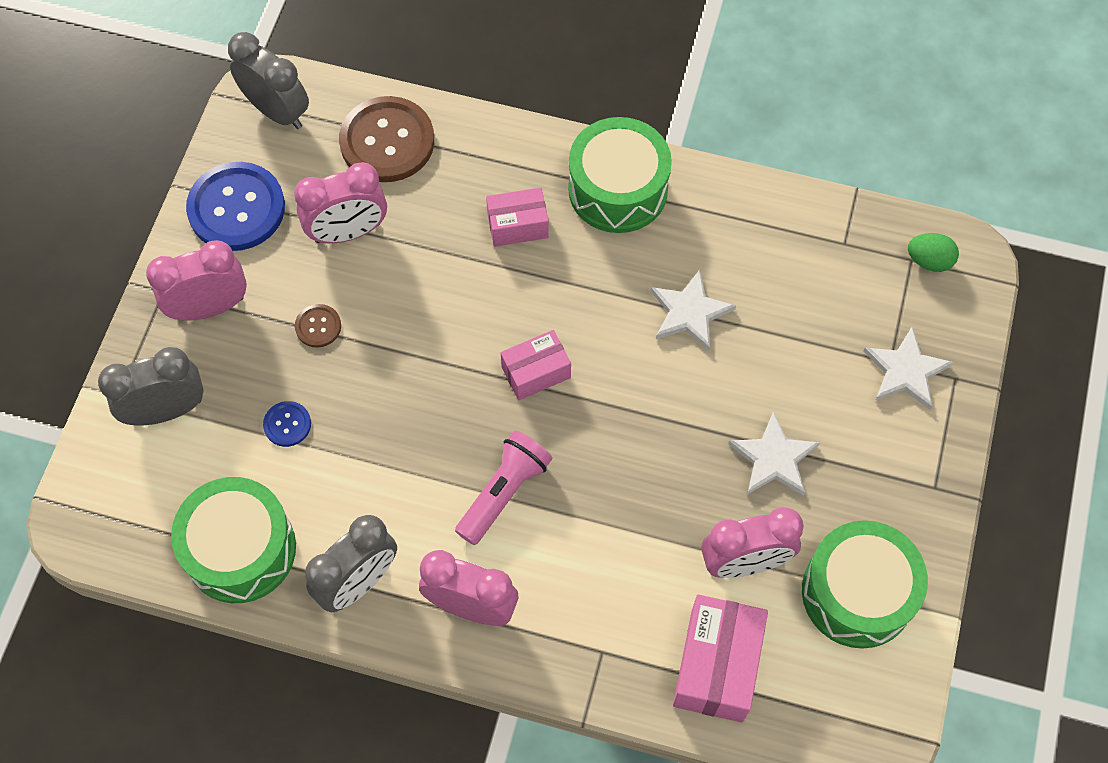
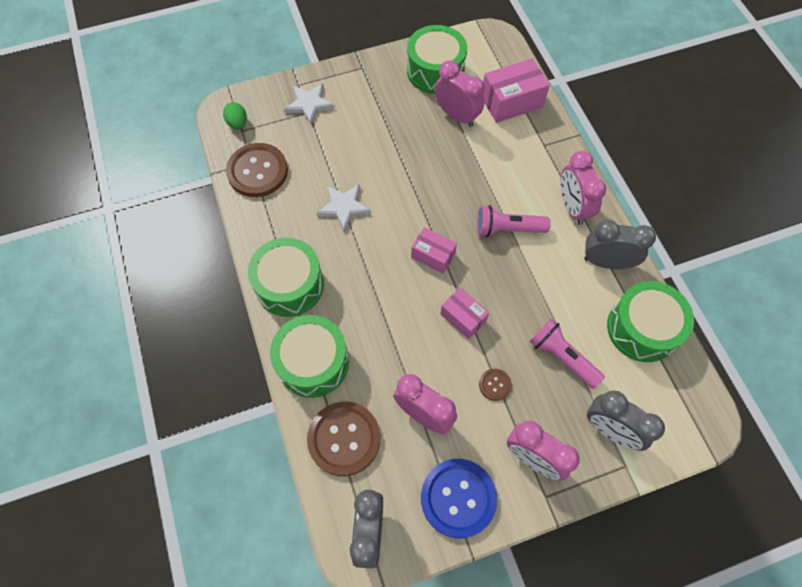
camera: 125 degrees left, 0 degrees up
(287, 424) = (562, 357): blue button -> pink flashlight
(498, 160) = (313, 362): none -> green drum
(517, 225) = (351, 322): pink box -> pink box (463, 317)
(773, 458) = (397, 131): white star -> none
(823, 242) = (257, 171): none -> brown button

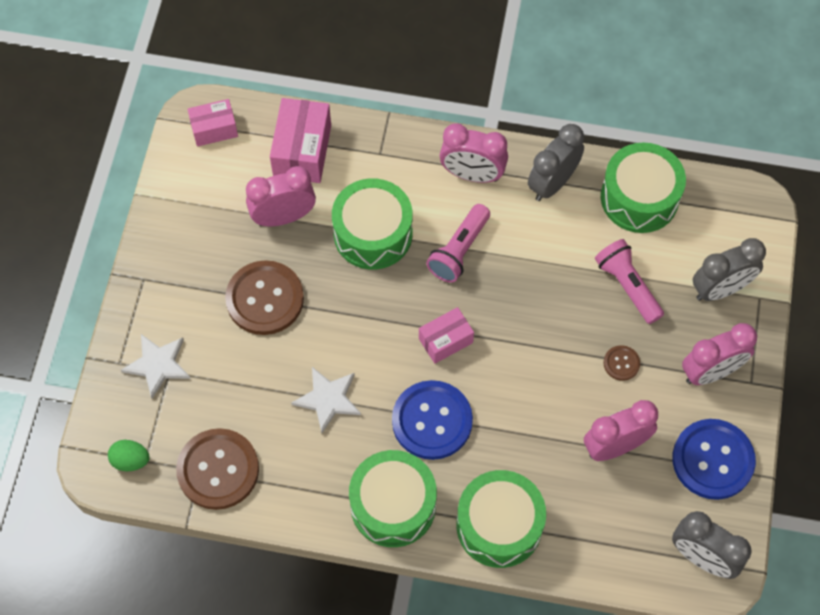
camera: 60 degrees left, 0 degrees up
(344, 439) = (599, 535): brown button -> brown button (265, 299)
(367, 277) = (432, 421): none -> blue button
(435, 71) = (204, 203): green drum -> green drum (373, 233)
(463, 317) = (534, 352): pink box -> pink box (214, 129)
(562, 357) = (627, 286): pink flashlight -> pink flashlight turned 75 degrees clockwise

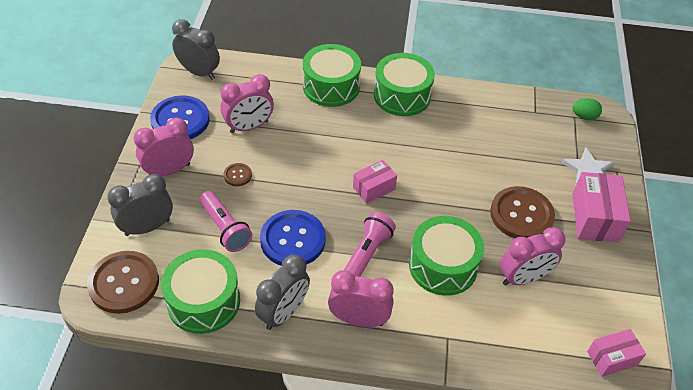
camera: 175 degrees right, 15 degrees down
(218, 470) = (523, 112): brown button -> brown button (124, 283)
(302, 151) = (522, 338): pink box -> pink box (595, 217)
(328, 399) = (457, 151): white star -> none
(432, 421) = (380, 139): blue button -> blue button (293, 240)

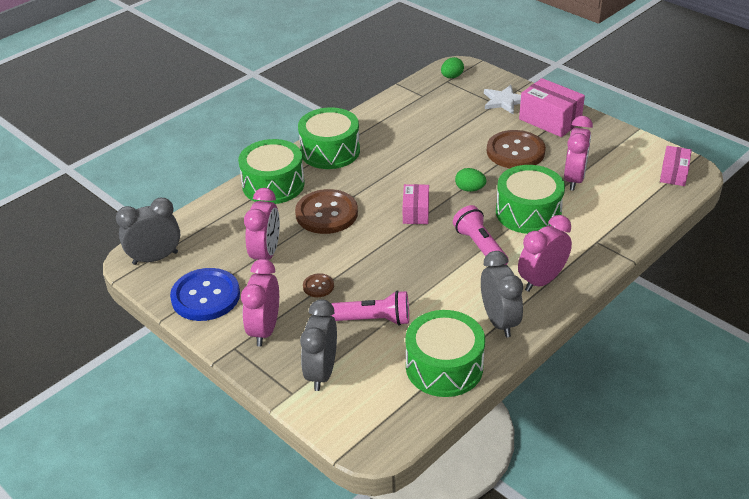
camera: 50 degrees left, 10 degrees down
(124, 283) = (375, 415): brown button -> brown button (326, 213)
(293, 240) = (426, 283): blue button -> none
(437, 208) = (469, 189): none -> green egg

